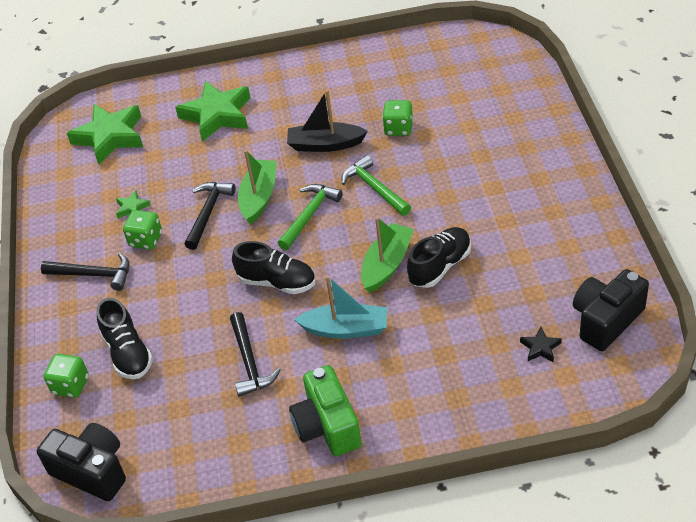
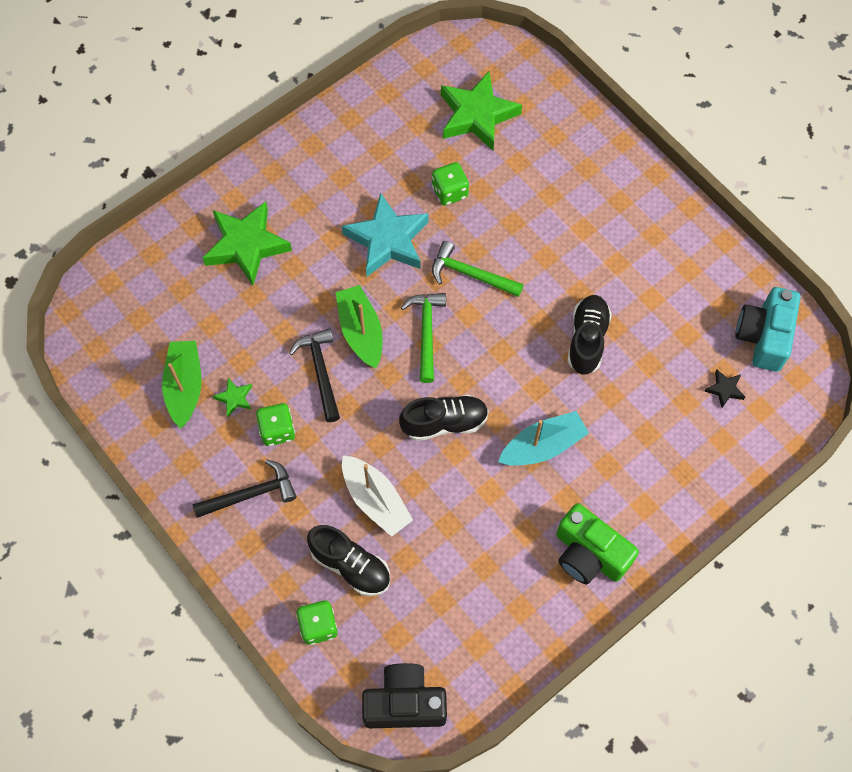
camera: 35 degrees left, 20 degrees up
(110, 137) = (144, 319): green star -> green star (477, 115)
(182, 315) = (375, 500): none -> white boat
(249, 362) = (475, 521): black hammer -> none
(325, 144) = (387, 240): black boat -> turquoise star
(386, 265) = (536, 359): green boat -> green boat (185, 387)
(606, 320) = (763, 336): black camera -> turquoise camera

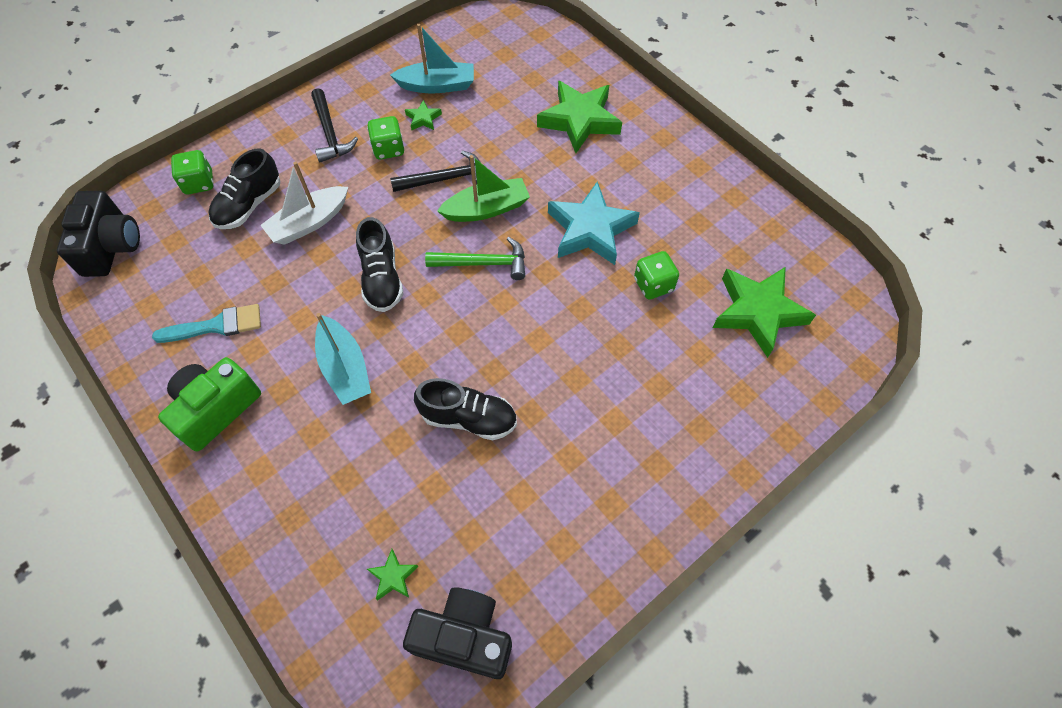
camera: 90 degrees right, 5 degrees down
(185, 387) = (437, 85): green boat -> turquoise boat
(470, 274) = (551, 303): green hammer -> none
(500, 571) = (216, 326): none -> turquoise brush
(724, 389) = (393, 577): black star -> green star
(763, 336) = (464, 637): turquoise camera -> black camera

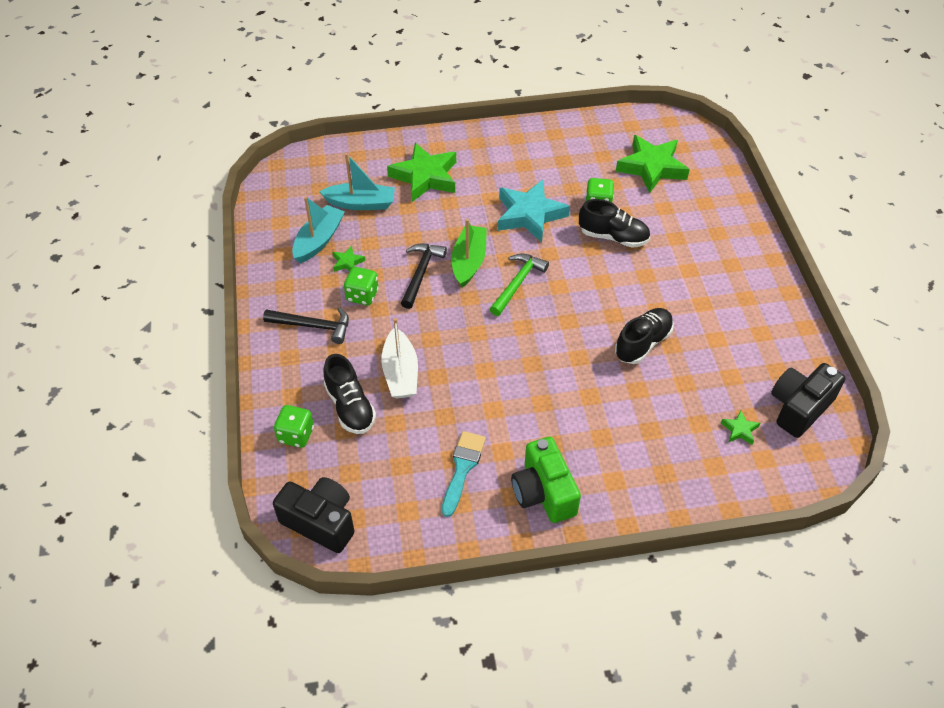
camera: 60 degrees left, 10 degrees down
(345, 368) = (557, 398): turquoise boat -> turquoise boat (360, 203)
(382, 278) = (490, 347): black shoe -> black shoe (613, 237)

